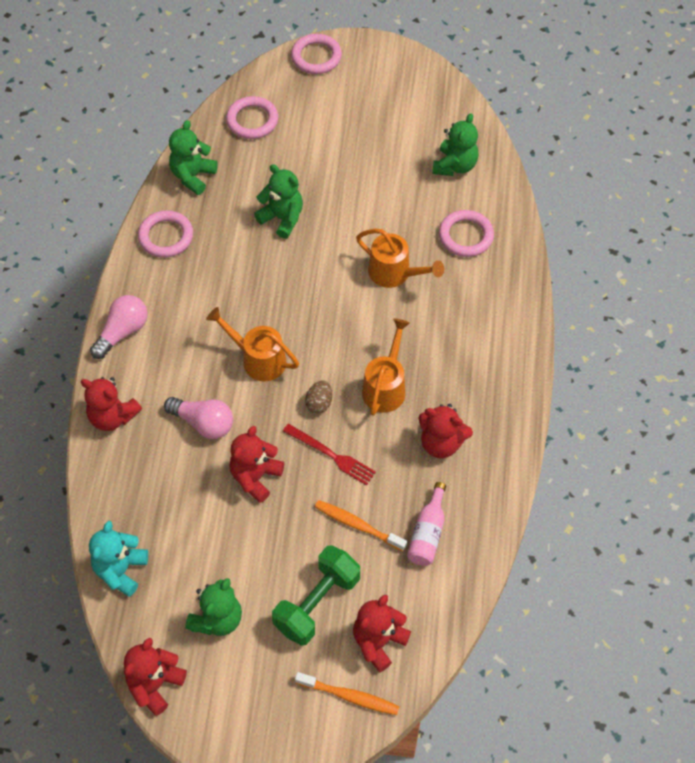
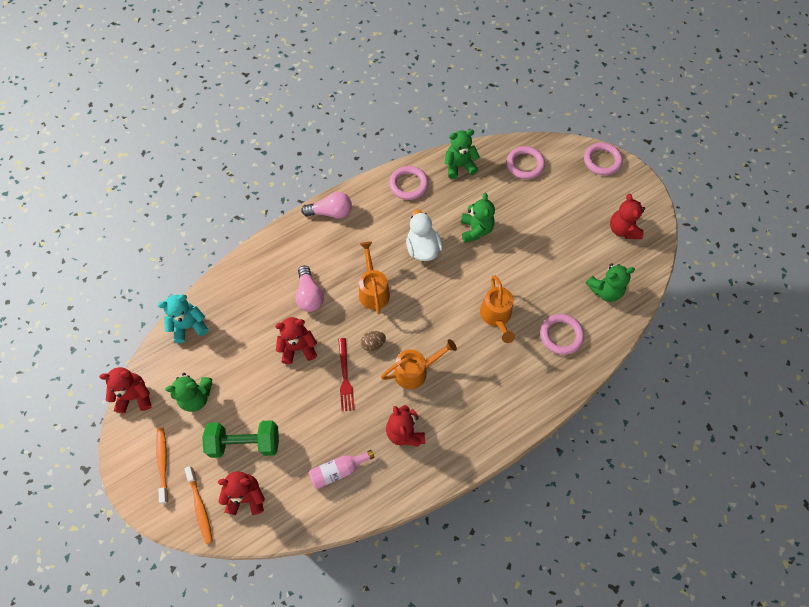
camera: 50 degrees right, 5 degrees up
(112, 416) = (276, 249): red teddy bear -> red teddy bear (622, 229)
(255, 280) = (423, 248): none -> white duck
(358, 525) = (312, 427): orange toothbrush -> orange toothbrush (163, 463)

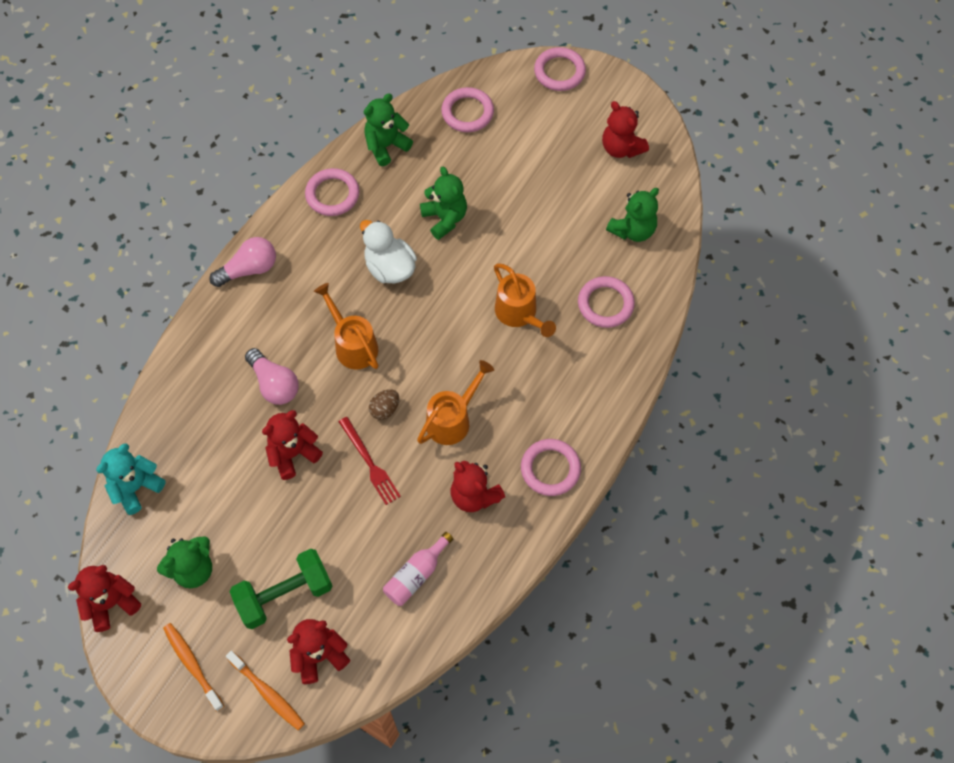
camera: 25 degrees left, 0 degrees up
(467, 437) = (550, 469): none -> pink ring

